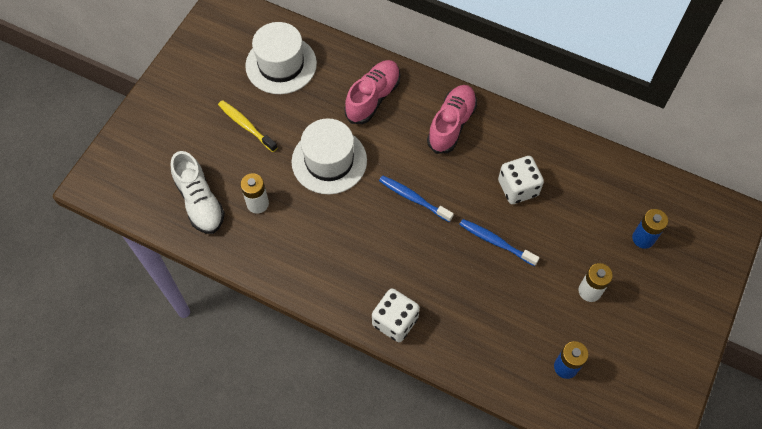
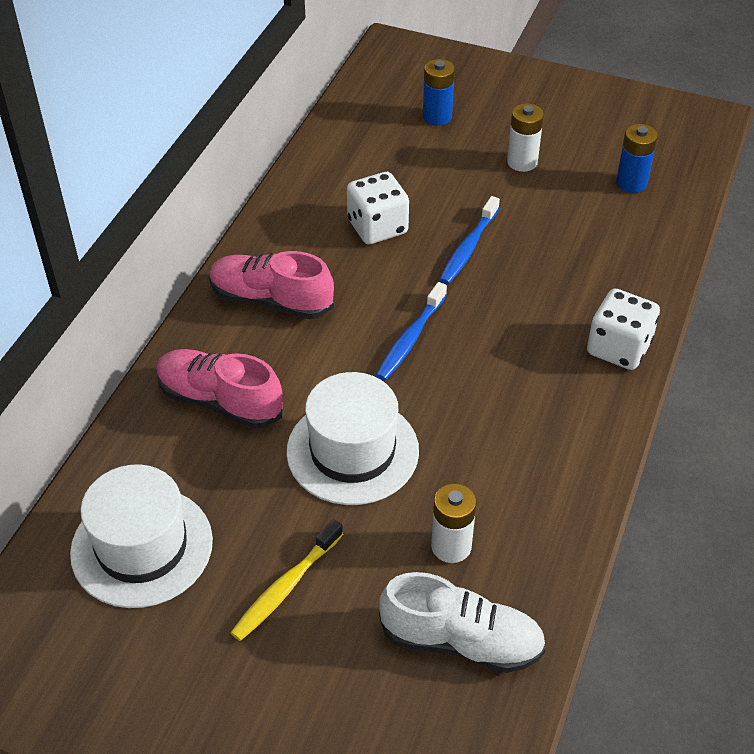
camera: 95 degrees left, 15 degrees down
(200, 202) = (461, 641): white shoe -> white shoe turned 45 degrees clockwise

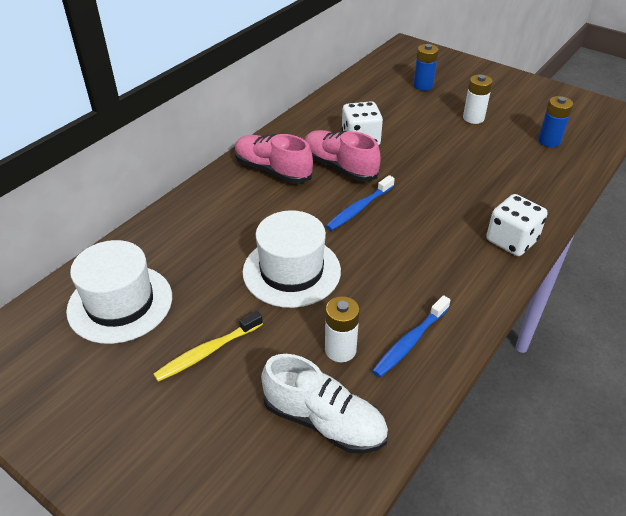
camera: 15 degrees right, 5 degrees down
(220, 401) = (213, 223): pink shoe -> pink shoe (339, 167)
(468, 248) = (419, 161): blue toothbrush -> blue toothbrush (410, 342)

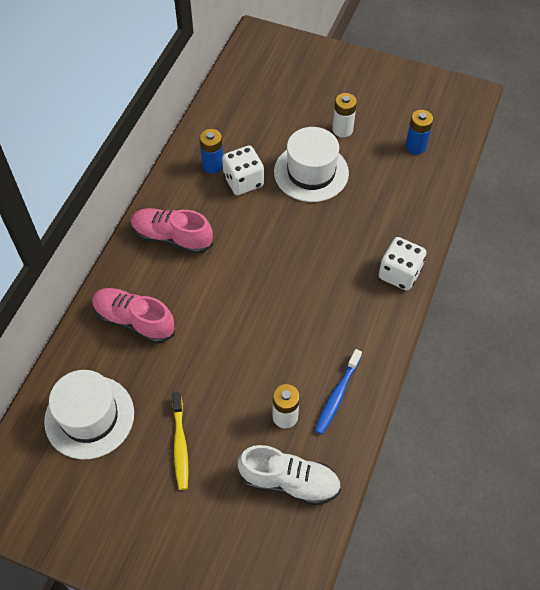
camera: 15 degrees left, 15 degrees up
(207, 352) = (180, 445): yellow toothbrush -> yellow toothbrush turned 45 degrees counterclockwise
(291, 271) = (224, 349): white hat -> white hat (311, 172)
(339, 167) = (233, 220): pink shoe -> pink shoe (134, 321)
(359, 208) = (263, 266): blue toothbrush -> none
(423, 86) = (286, 93): blue battery -> blue battery (213, 165)

